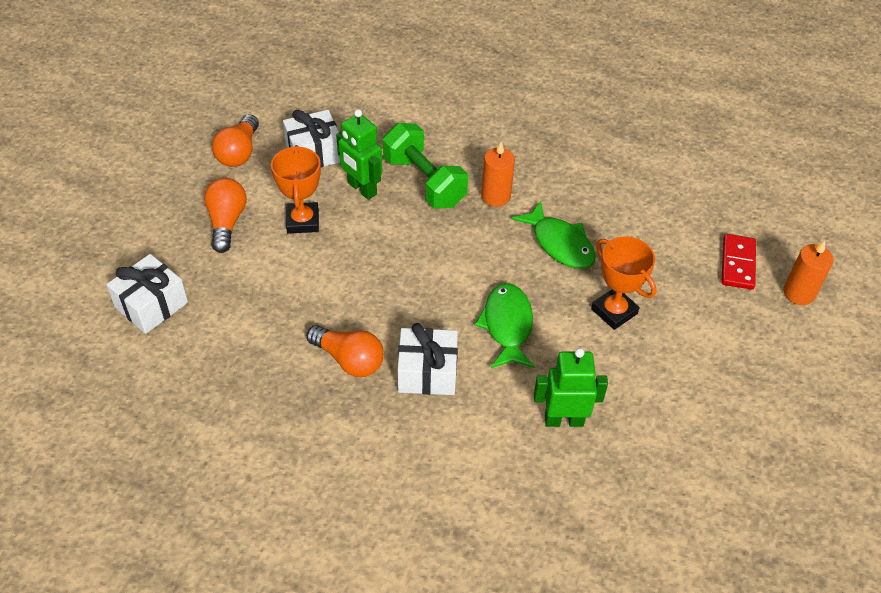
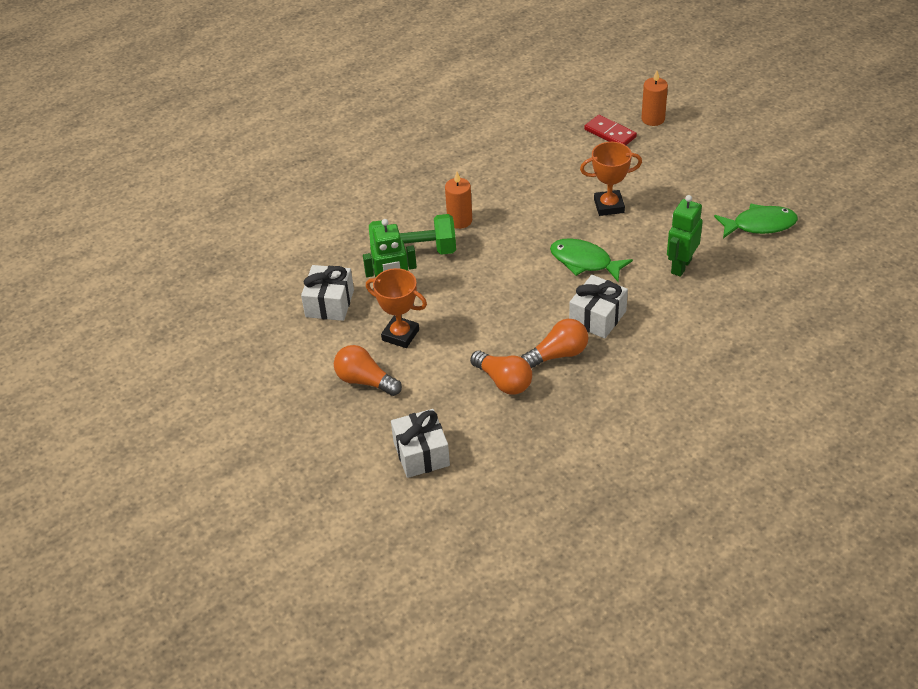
camera: 55 degrees left, 5 degrees down
(239, 152) = (289, 349): orange light bulb -> orange light bulb (503, 381)
(559, 244) = (530, 207): green fish -> green fish (759, 225)

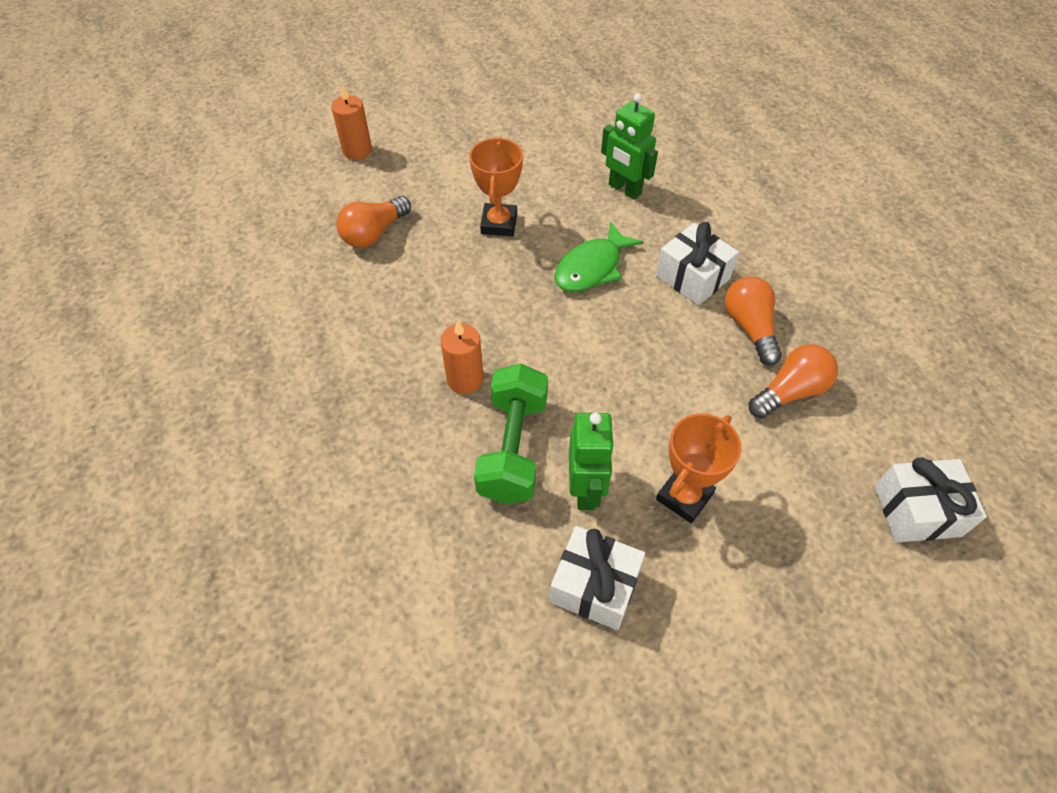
camera: 80 degrees left, 10 degrees up
(365, 381) = (772, 561): orange light bulb -> orange light bulb (374, 233)
(610, 133) = (363, 192): red domino -> none
(759, 225) = (578, 117): green fish -> none

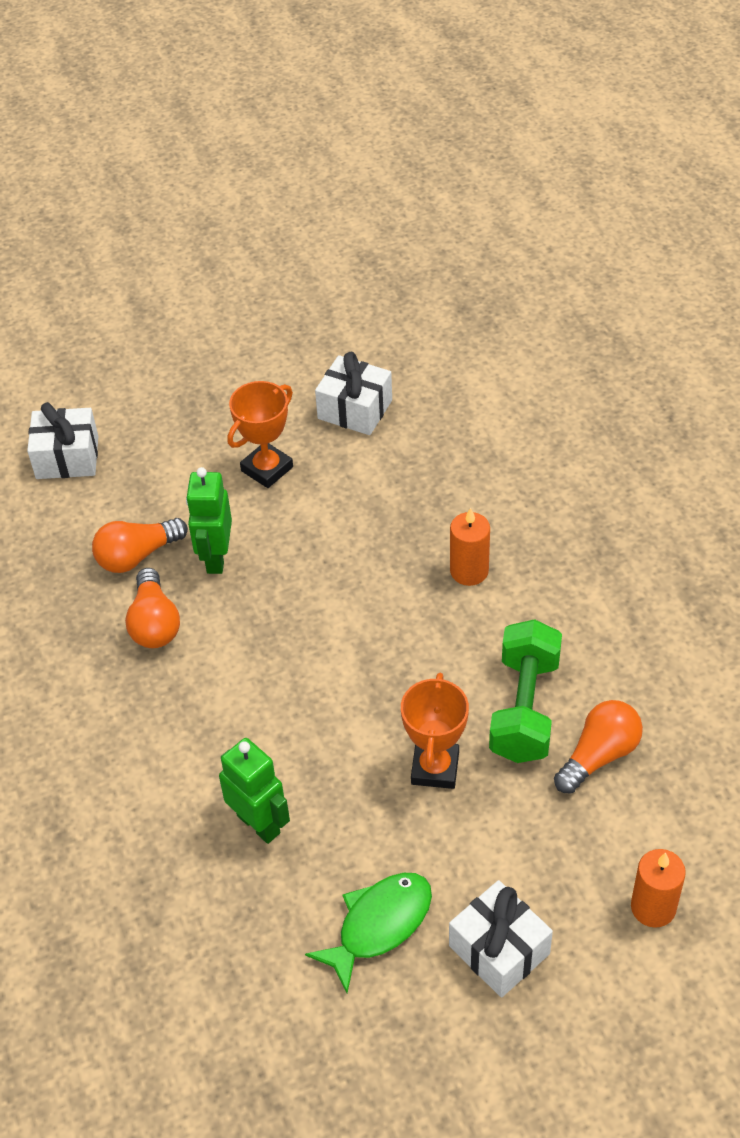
camera: 175 degrees left, 5 degrees down
(513, 448) = (419, 508): green dumbbell -> green dumbbell (524, 708)
(586, 490) = (354, 474): green robot -> green robot (216, 557)
(592, 267) = (320, 701): green fish -> green fish (379, 925)
(692, 277) = (201, 686): white gift -> white gift (499, 950)

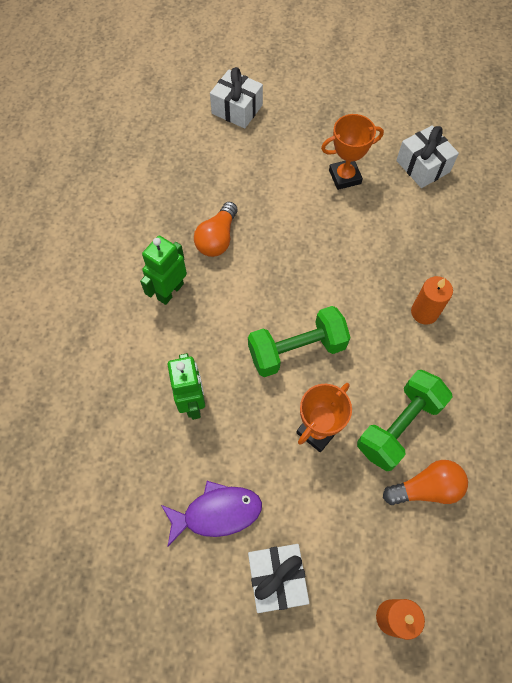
camera: 30 degrees right, 15 degrees up
(137, 556) = (235, 191): orange light bulb -> none
(216, 557) = (278, 217): green robot -> green robot (170, 291)
(347, 695) = (297, 350): none -> green dumbbell
(379, 925) = (217, 513): green fish -> purple fish

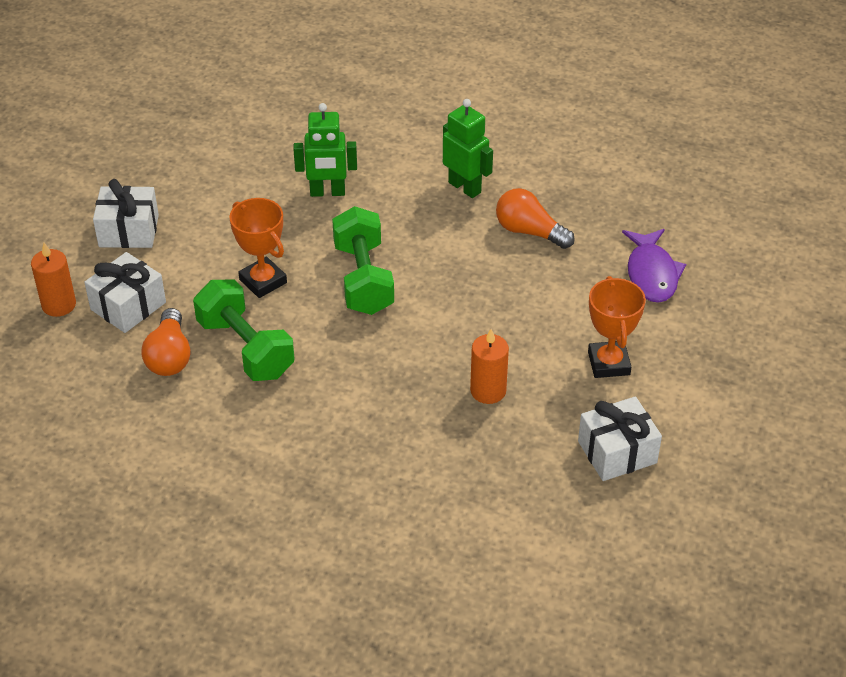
camera: 100 degrees right, 20 degrees down
(217, 513) = (206, 198): purple fish -> purple fish (651, 274)
(237, 109) = (740, 272): white gift -> white gift (128, 306)
(424, 312) = (382, 402): orange candle -> orange candle (488, 391)

